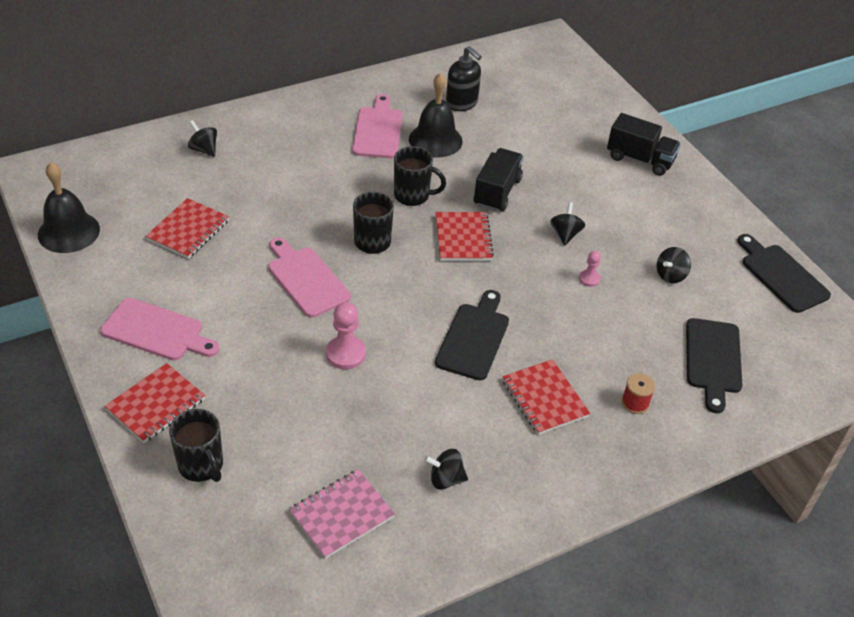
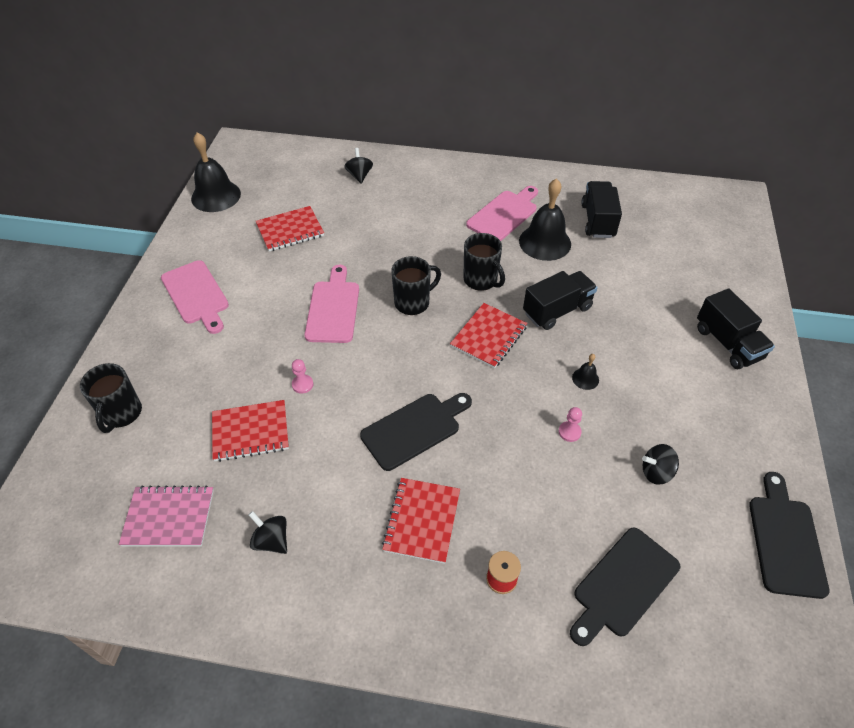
camera: 40 degrees right, 5 degrees up
(156, 404) = (141, 349): red notebook -> red notebook (250, 432)
(345, 354) = (302, 384): pink pawn -> pink pawn, size x0.57
(462, 103) = (598, 221): black soap dispenser -> black truck
(565, 234) = (585, 378): black spinning top -> black bell

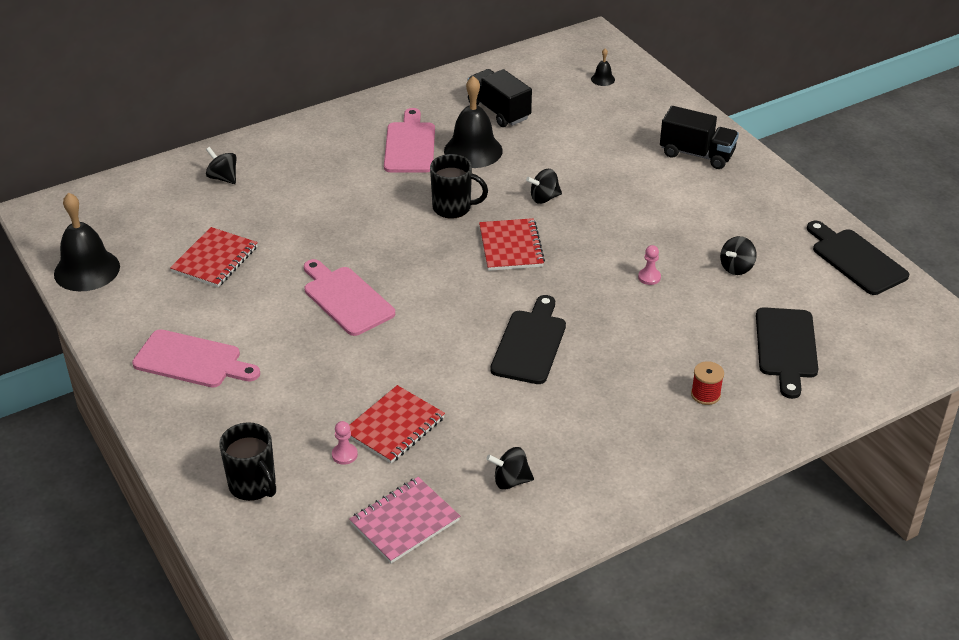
camera: 40 degrees left, 10 degrees down
(302, 384) = (395, 368): pink pawn -> pink pawn (344, 455)
(413, 303) = (414, 256): black mug -> none
(422, 521) = (609, 397): red notebook -> none
(557, 310) = (544, 198): black truck -> black spinning top
(585, 378) = (620, 235): black bell -> black bell (603, 79)

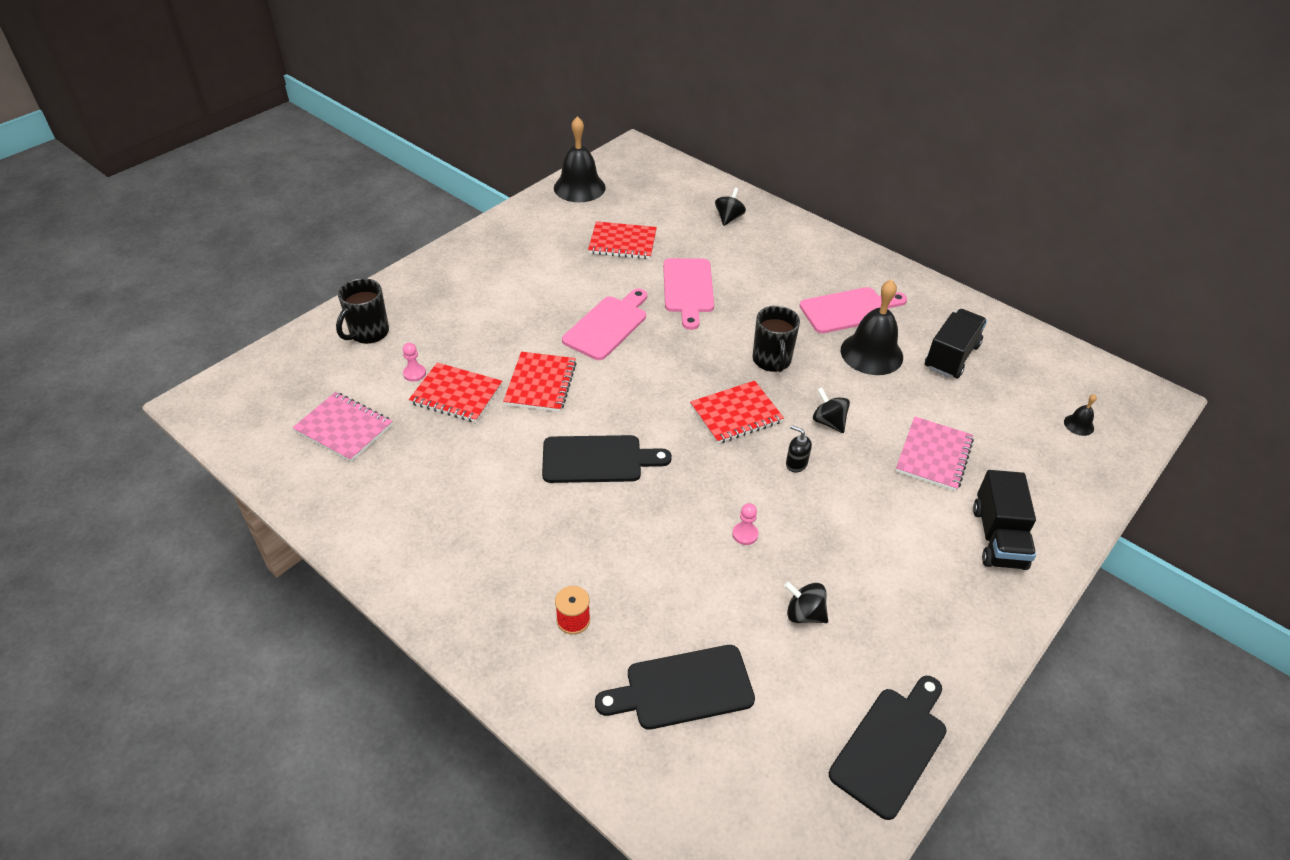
camera: 70 degrees right, 5 degrees up
(192, 360) = (498, 264): pink cutting board -> pink cutting board (688, 289)
(409, 362) = (540, 383): none -> red notebook
(510, 481) = (407, 486): black spinning top -> none
(584, 229) = (796, 464): none -> black soap dispenser
(604, 156) = (933, 455): none -> pink notebook

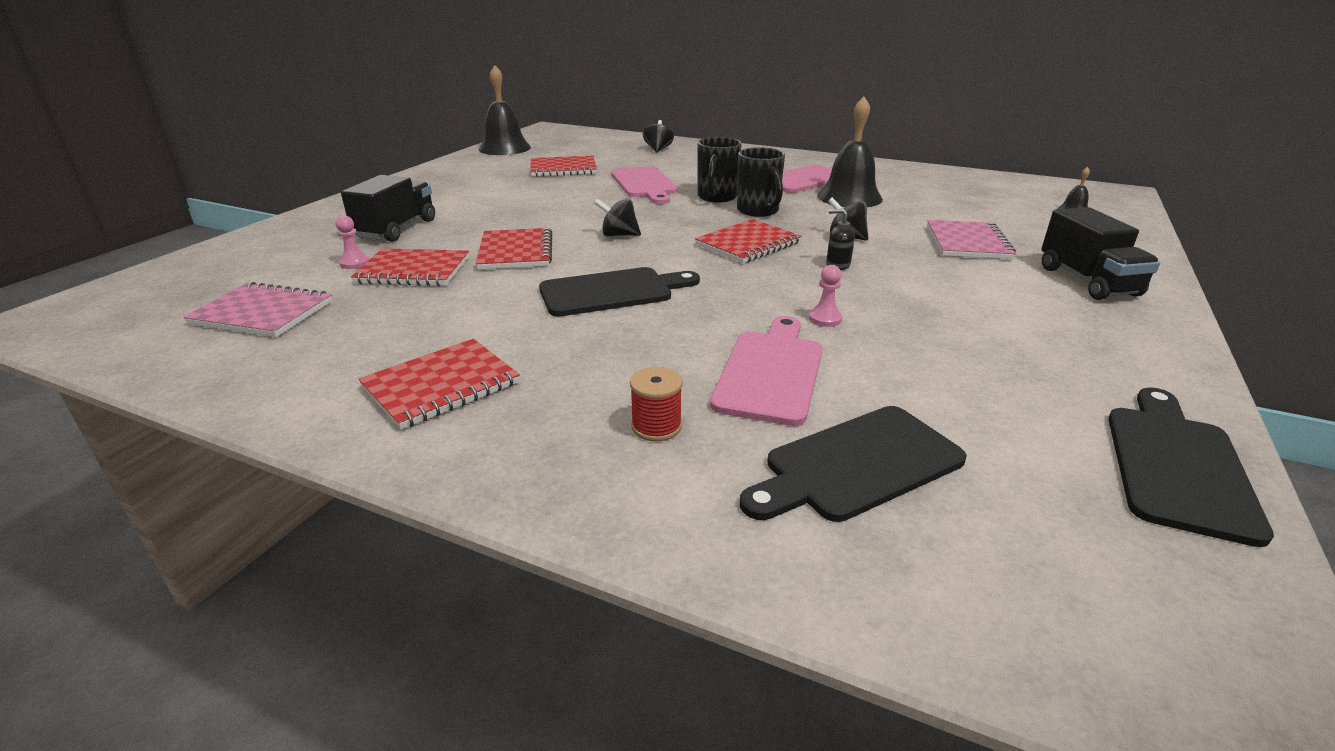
camera: 15 degrees left, 15 degrees down
(368, 333) = (288, 244): black mug -> black mug (716, 197)
(449, 543) = (441, 385): none -> red notebook
(607, 325) = (573, 210): pink cutting board -> pink cutting board (770, 372)
(804, 614) = (949, 367): black spinning top -> black spinning top (619, 235)
(951, 356) = (922, 191): black truck -> black truck (396, 229)

